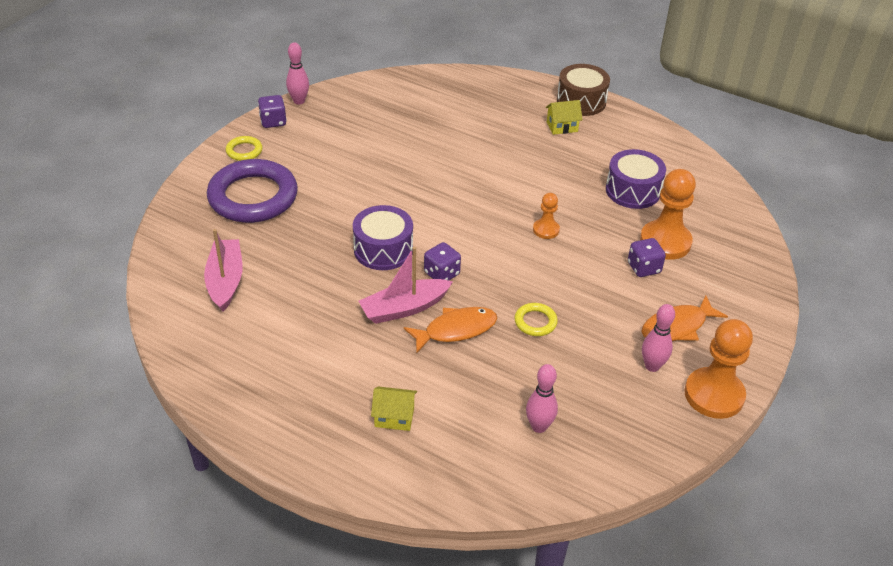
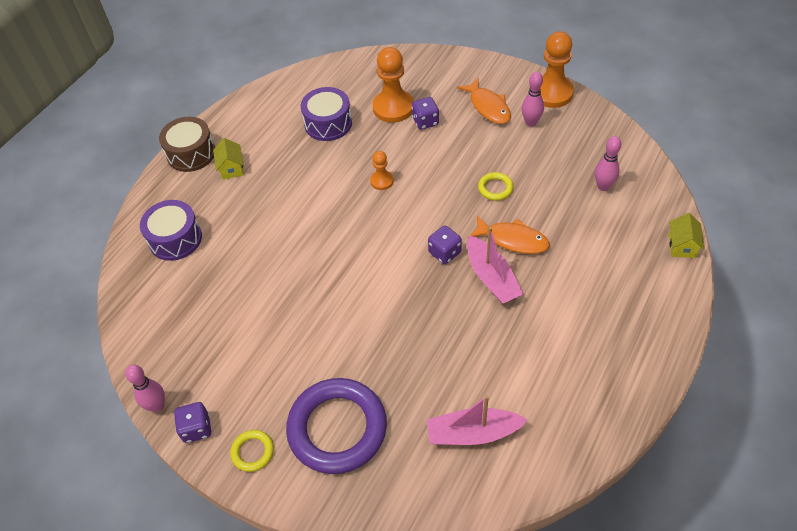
camera: 85 degrees left, 10 degrees up
(383, 249) = (415, 299): purple drum -> purple drum (175, 239)
(394, 417) = (616, 276): yellow house -> yellow house (682, 245)
(456, 330) = (512, 240): orange fish -> orange fish turned 135 degrees clockwise

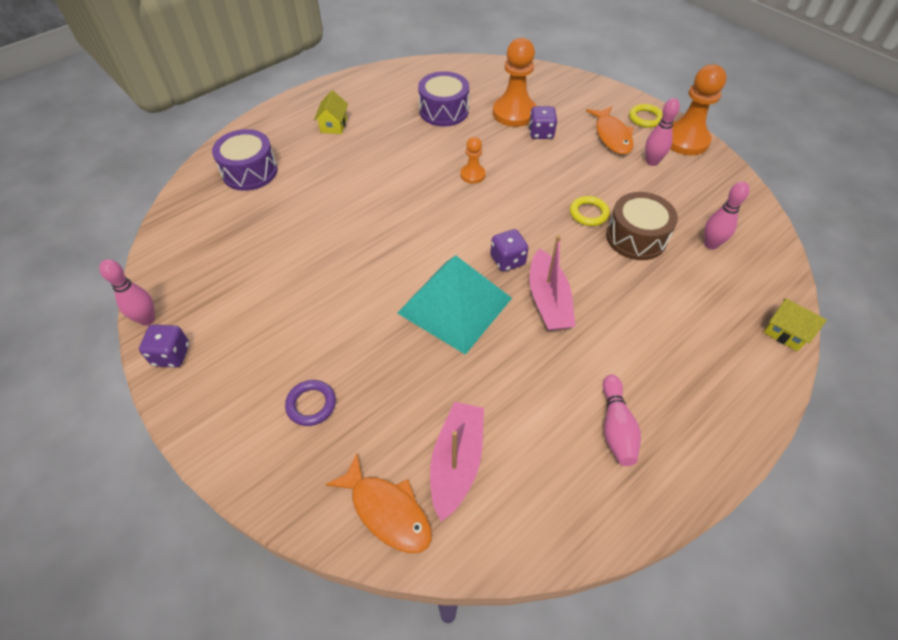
camera: 15 degrees right, 0 degrees up
(191, 153) = (304, 103): brown drum -> brown drum (636, 237)
(253, 452) = (213, 398): yellow ring -> yellow ring (645, 118)
(337, 428) = (311, 404): purple ring -> purple ring, size x0.43
(417, 306) = (455, 305): none -> turquoise pyramid
(473, 433) = (456, 462): pink boat -> pink boat turned 90 degrees clockwise
(512, 240) = (587, 269): orange fish -> orange fish (387, 511)
(581, 364) = (616, 427): none -> pink bowling pin
(682, 245) = (785, 333): yellow house -> yellow house turned 75 degrees counterclockwise

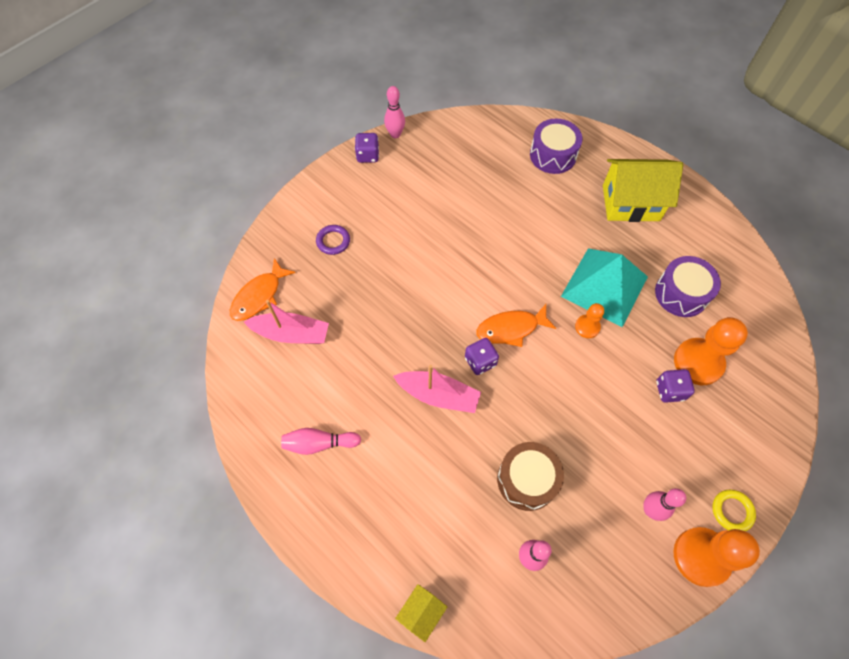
camera: 85 degrees right, 10 degrees up
(333, 125) = (630, 203): yellow house -> yellow house, size x2.10
(455, 305) = (426, 323): turquoise pyramid -> turquoise pyramid (604, 286)
(548, 300) = (438, 395): pink boat -> pink boat turned 150 degrees counterclockwise
(588, 213) = (553, 435): yellow ring -> none
(612, 136) = (685, 468): orange fish -> orange fish (511, 329)

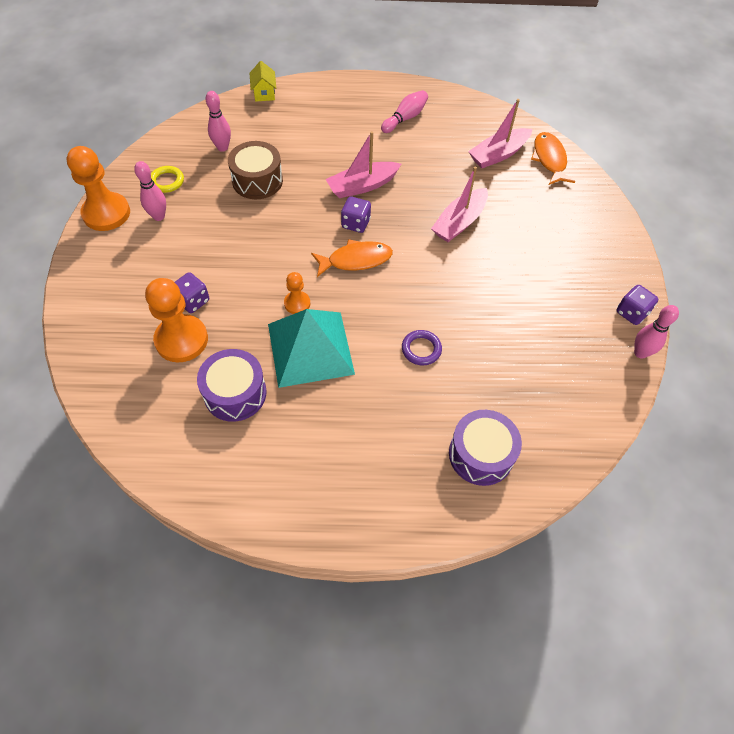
camera: 135 degrees right, 5 degrees down
(333, 241) = (556, 226): purple ring -> purple ring (421, 349)
(398, 298) = (459, 222): none -> pink boat
(511, 329) = (355, 260): orange fish -> orange fish turned 45 degrees clockwise
(630, 203) = (354, 459): yellow house -> none
(732, 511) = (96, 252): yellow ring -> yellow ring (167, 181)

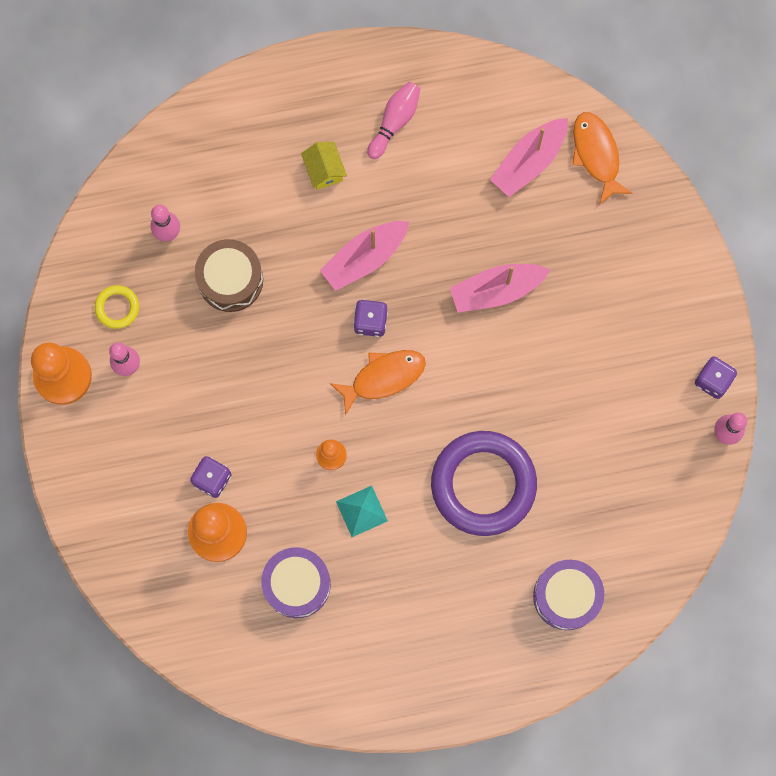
camera: 10 degrees left, 20 degrees up
(264, 93) = (191, 117): yellow house -> yellow house (324, 170)
(310, 348) = (361, 511): turquoise pyramid -> turquoise pyramid, size x0.47
(421, 349) = (483, 484): purple ring -> purple ring, size x2.33
(459, 222) = (496, 290): pink boat -> pink boat turned 45 degrees clockwise

